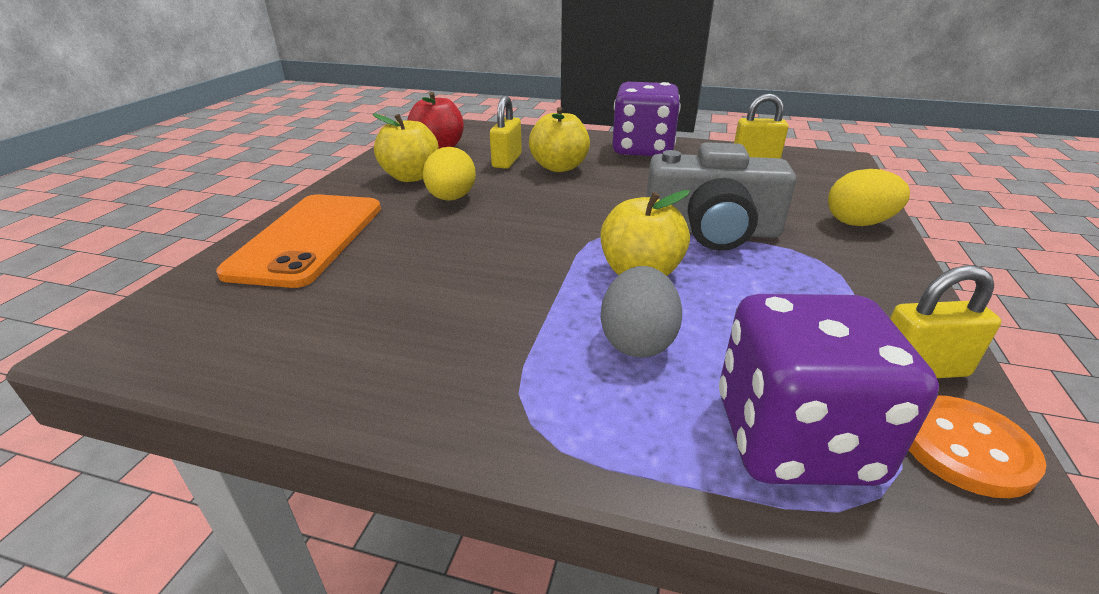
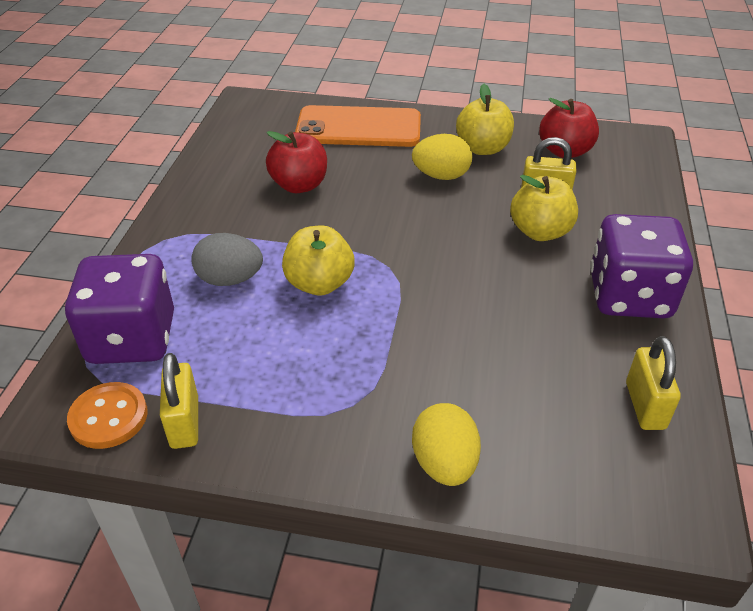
camera: 85 degrees right, 10 degrees up
(426, 285) = (299, 185): none -> red apple
(711, 231) = (403, 334): grey camera -> none

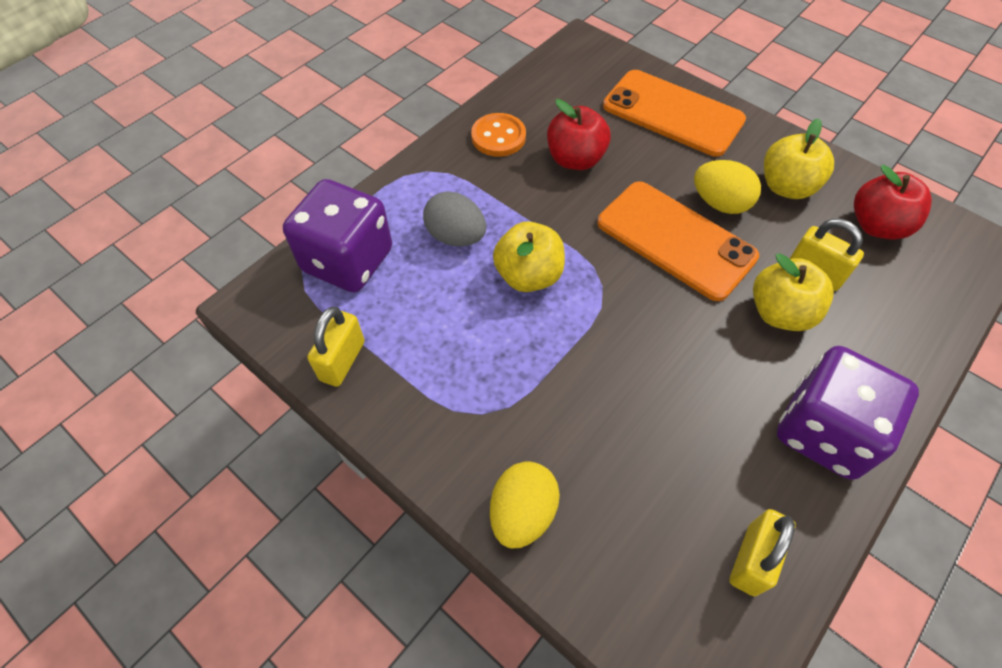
camera: 30 degrees right, 15 degrees up
(109, 417) = (292, 326): orange button -> orange button (498, 137)
(425, 212) = (675, 240): none -> orange phone

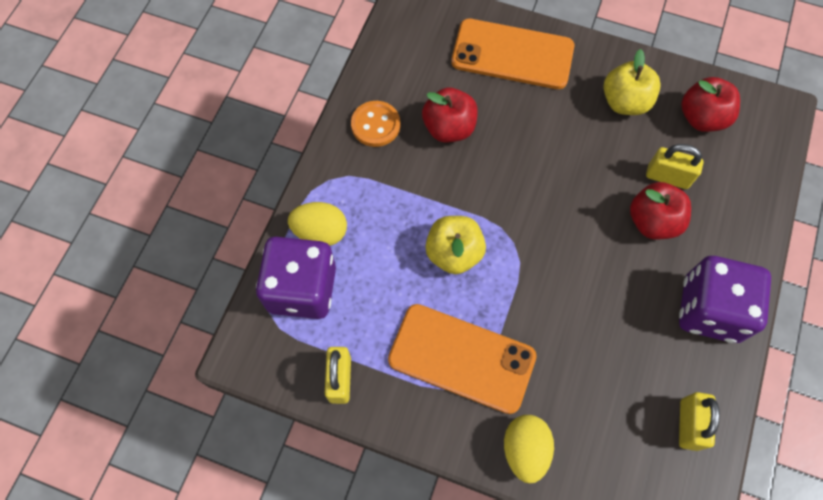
camera: 20 degrees left, 10 degrees up
(456, 236) = (381, 236): grey egg -> none
(675, 240) = (555, 181): orange phone -> orange phone (461, 358)
(720, 203) = (578, 135): yellow egg -> yellow egg (320, 232)
(780, 313) = (652, 221): yellow apple -> red apple

